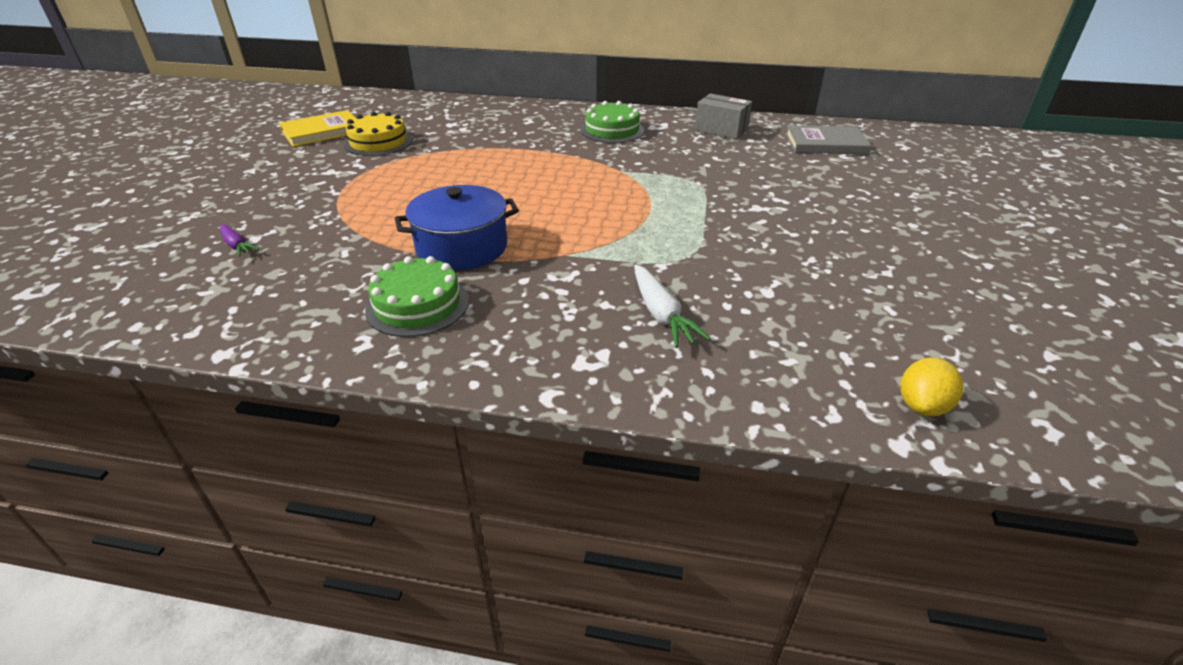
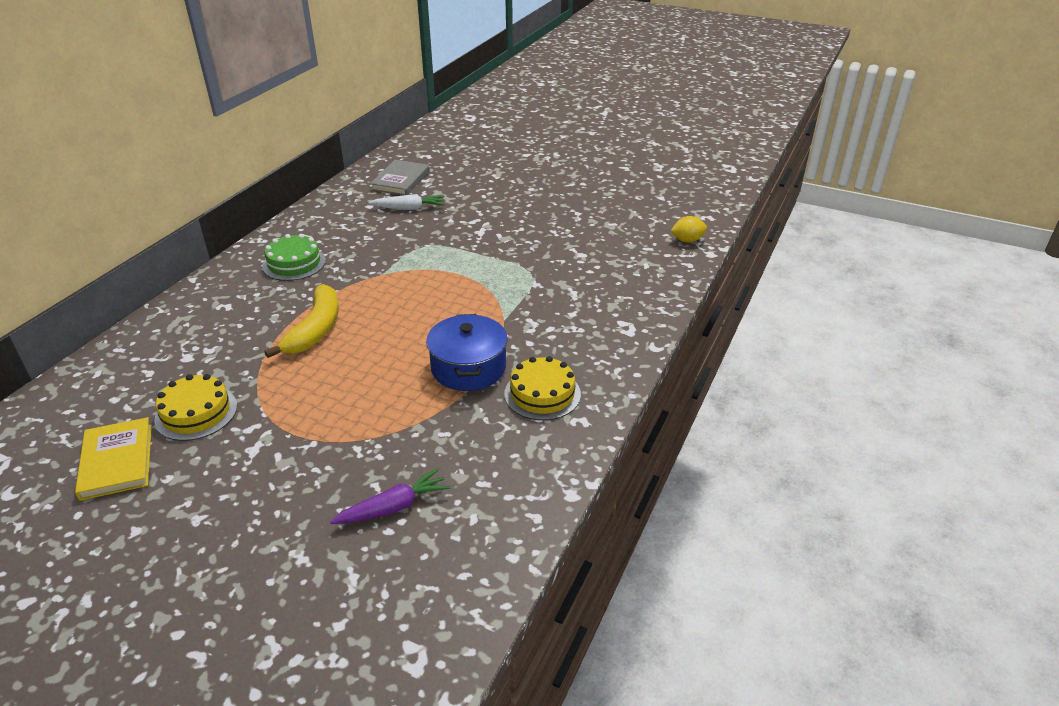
camera: 75 degrees left, 0 degrees up
(237, 246) = (393, 507): purple carrot -> purple carrot, size x1.59
(417, 305) = (542, 394): green cake -> yellow cake
(506, 160) = (315, 329): none -> yellow banana
(661, 314) = (591, 295): white carrot -> white carrot (409, 208)
(721, 130) = (340, 213): grey box -> none
(922, 406) = (687, 240): yellow lemon -> yellow lemon turned 60 degrees counterclockwise

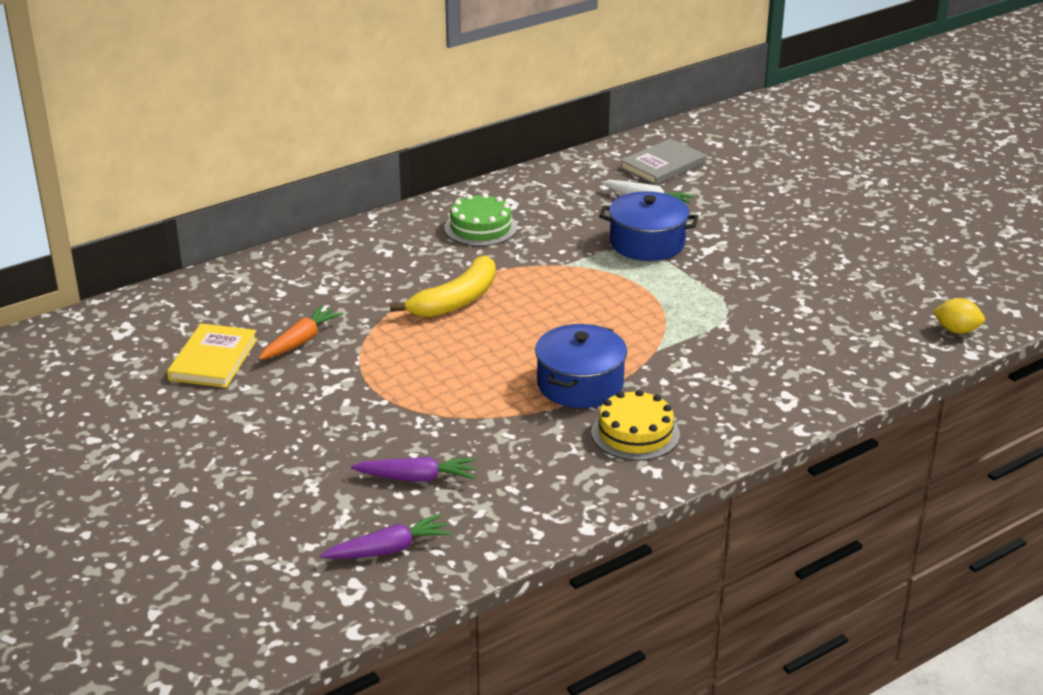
camera: 30 degrees right, 5 degrees down
(196, 413) = (300, 341): yellow cake -> orange carrot
(418, 594) = (388, 549): none -> purple carrot
(433, 239) = (647, 243): none -> blue pot

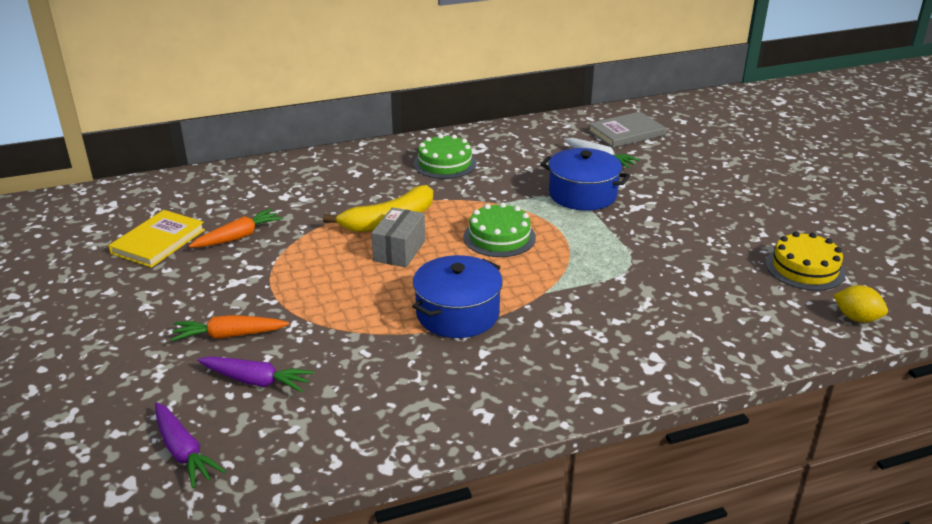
camera: 15 degrees right, 0 degrees up
(360, 441) = (229, 335): none -> orange carrot
(388, 549) = (183, 452): purple carrot -> purple carrot turned 60 degrees clockwise
(485, 331) = (399, 251): none -> grey box
(582, 301) = (499, 237): none -> green cake
(635, 433) = (486, 371): yellow cake -> yellow cake (805, 268)

